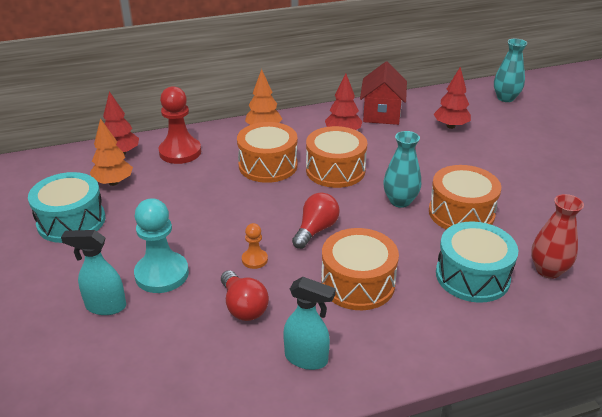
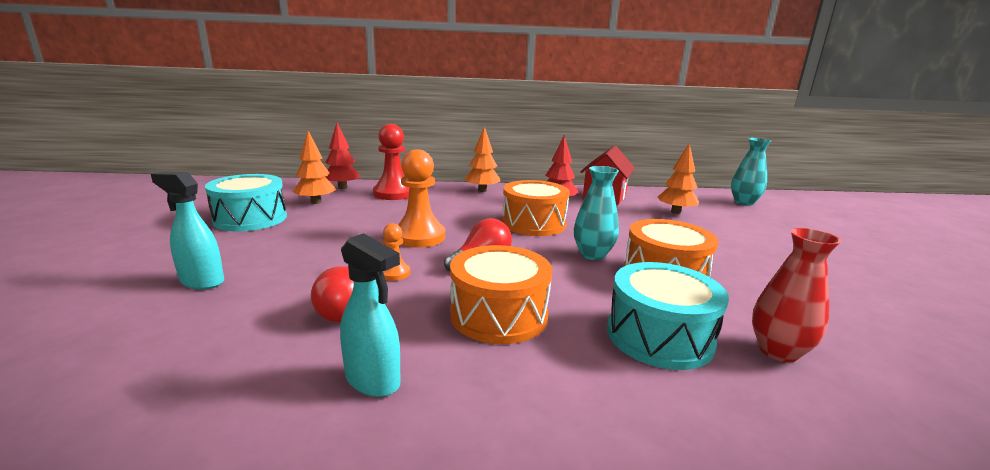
camera: 15 degrees right, 15 degrees down
(162, 274) = (287, 267): turquoise pawn -> none
(246, 211) = (419, 237): none -> orange pawn
(268, 165) = (467, 211): orange drum -> none
(450, 126) = (675, 212): red tree -> orange tree

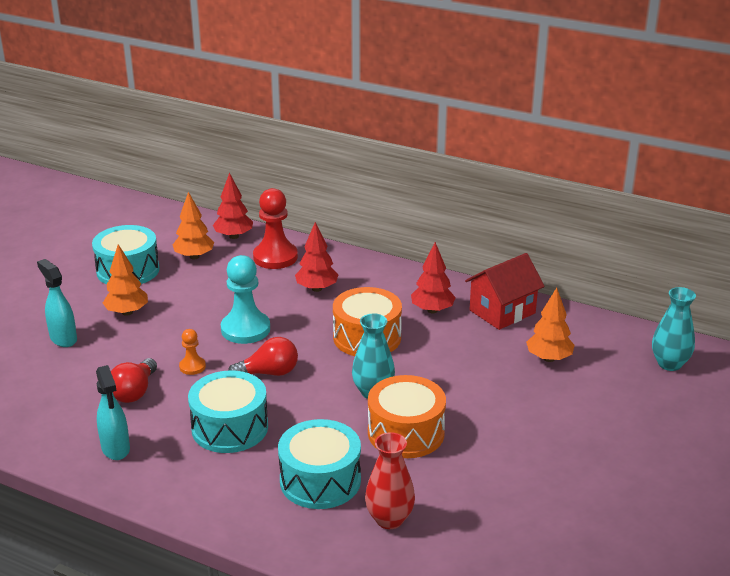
camera: 30 degrees right, 10 degrees up
(419, 237) = (245, 329): orange pawn -> turquoise pawn
(452, 204) = (316, 288): none -> red tree
(482, 190) = (371, 271): orange tree -> orange tree (127, 312)
(498, 315) = (230, 427): orange drum -> turquoise drum

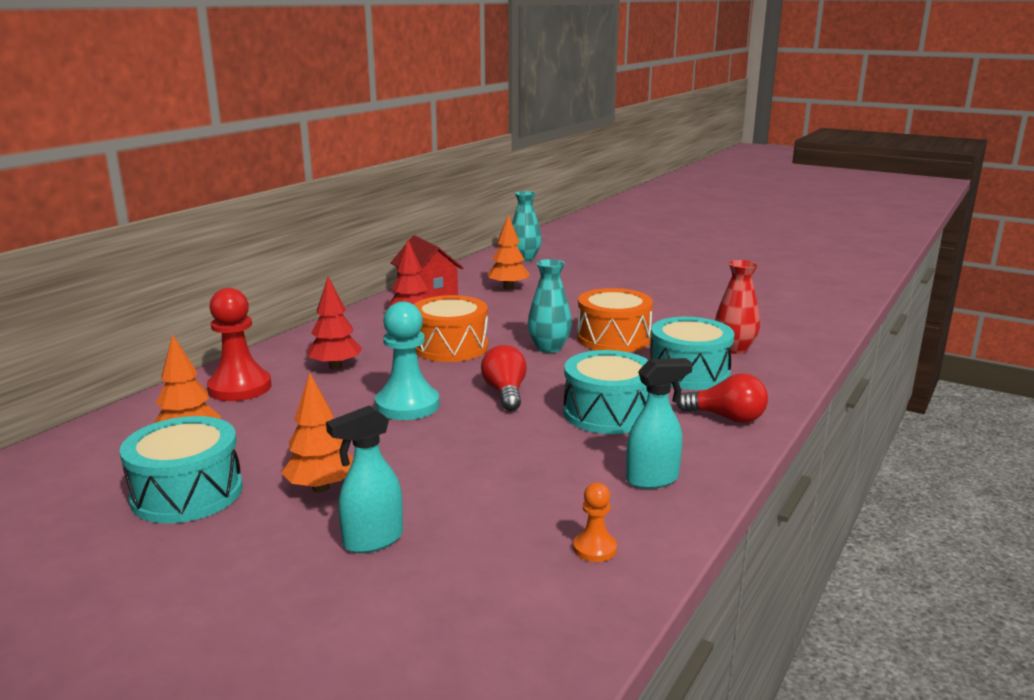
camera: 85 degrees left, 10 degrees down
(134, 392) = (531, 472): red light bulb -> red light bulb (726, 418)
(192, 367) = (481, 436): orange pawn -> orange pawn (594, 548)
(234, 236) = (154, 413): red tree -> none

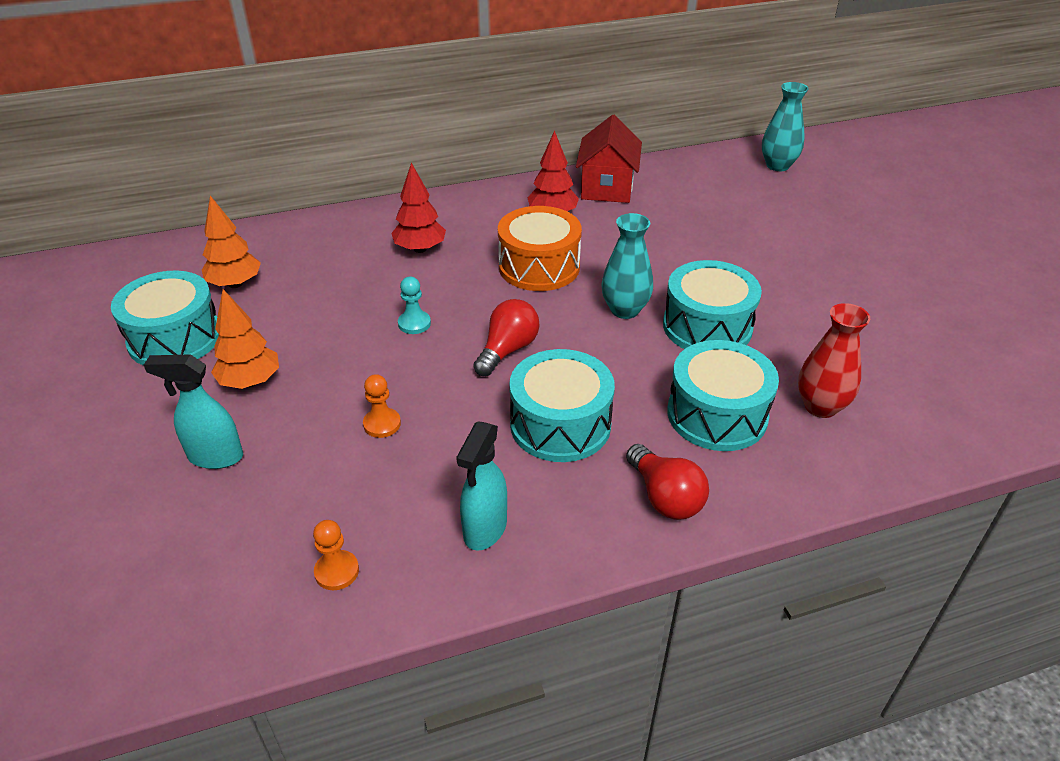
camera: 40 degrees right, 20 degrees up
(240, 388) = (328, 241): red pawn -> none
(407, 405) = (414, 323): turquoise pawn -> turquoise pawn, size x0.51
(482, 463) = (382, 424): none -> orange pawn
(508, 288) = (700, 205): orange tree -> none
(613, 338) = (707, 327): orange drum -> turquoise drum
(653, 479) = (485, 529): turquoise spray bottle -> turquoise spray bottle turned 90 degrees clockwise

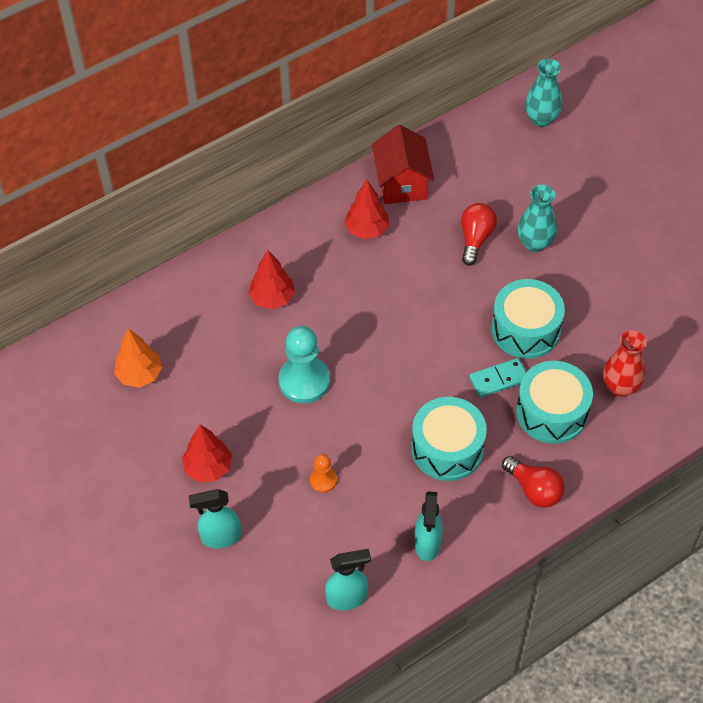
camera: 15 degrees left, 15 degrees up
(175, 338) = (125, 442): turquoise drum -> none
(250, 382) = (208, 468): orange tree -> red tree
(337, 571) = (347, 598): orange pawn -> turquoise spray bottle
(414, 323) = (304, 381): turquoise pawn -> turquoise pawn, size x1.98
(507, 350) = (385, 390): red light bulb -> red light bulb (475, 239)
(539, 267) = (377, 295): orange drum -> none
(625, 310) = (459, 327): turquoise vase -> turquoise vase (535, 243)
(656, 367) = (499, 379): none -> turquoise domino

